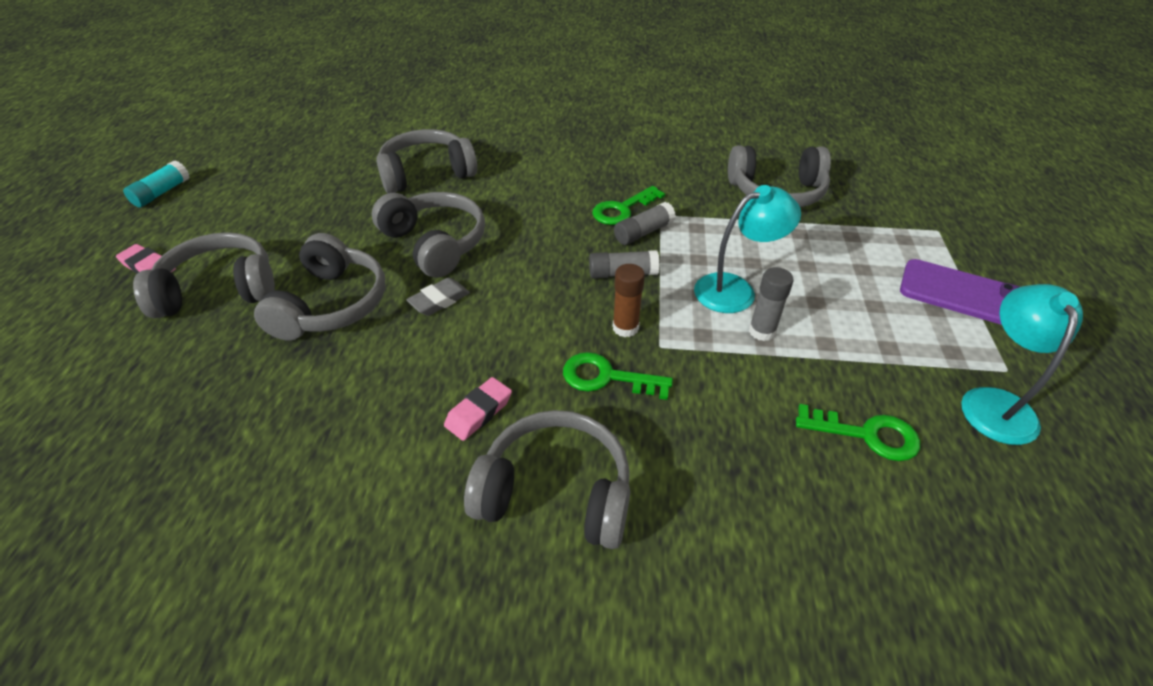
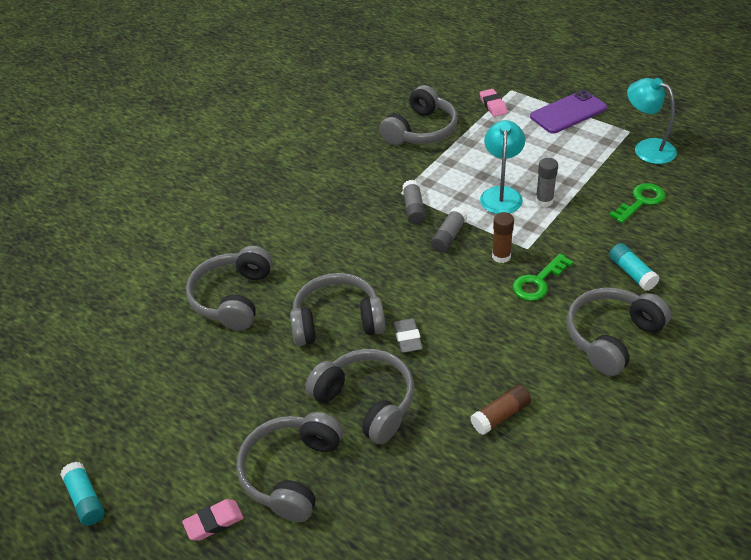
camera: 55 degrees left, 0 degrees up
(356, 421) = (500, 415): none -> brown glue stick
(479, 412) = (530, 351): pink eraser -> pink eraser (493, 105)
(622, 209) = (379, 208): green key -> none
(703, 474) = (631, 273): none -> turquoise glue stick

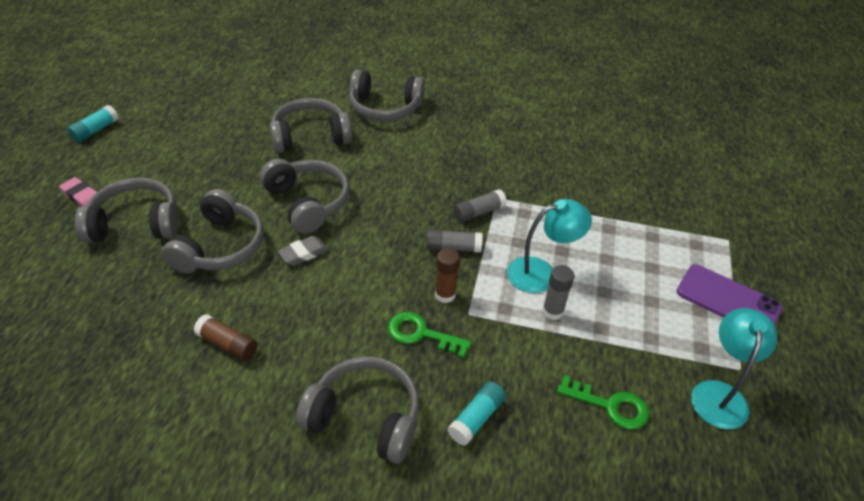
camera: 60 degrees right, 0 degrees up
(421, 130) = (601, 187): grey headphones -> grey headphones (385, 108)
(493, 105) = (687, 231): pink eraser -> none

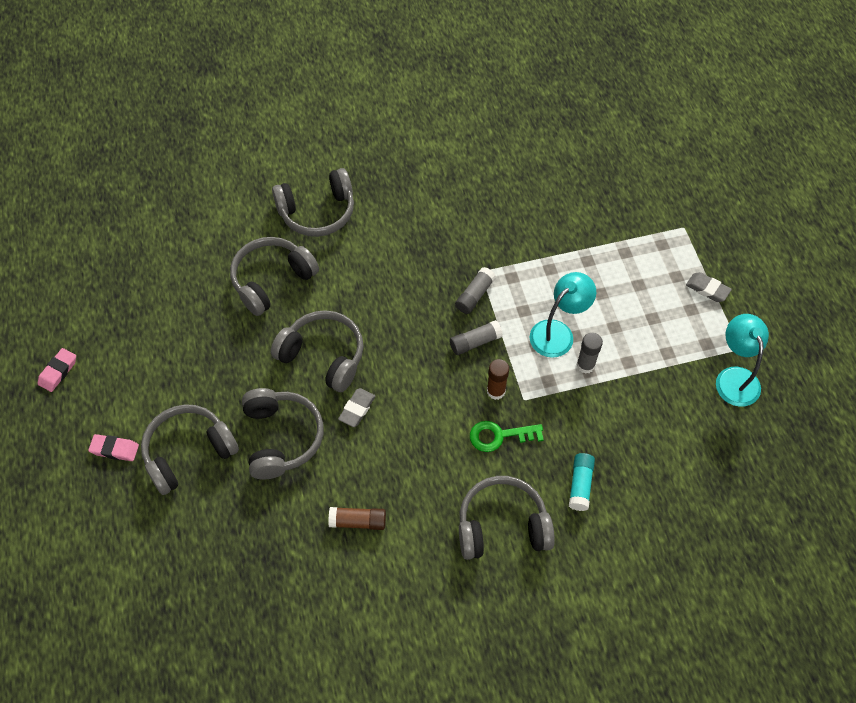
camera: 25 degrees left, 15 degrees up
(95, 130) = (58, 371): turquoise glue stick -> pink eraser
(610, 405) = (665, 426): green key -> none
(728, 300) = (707, 289): purple phone -> grey eraser

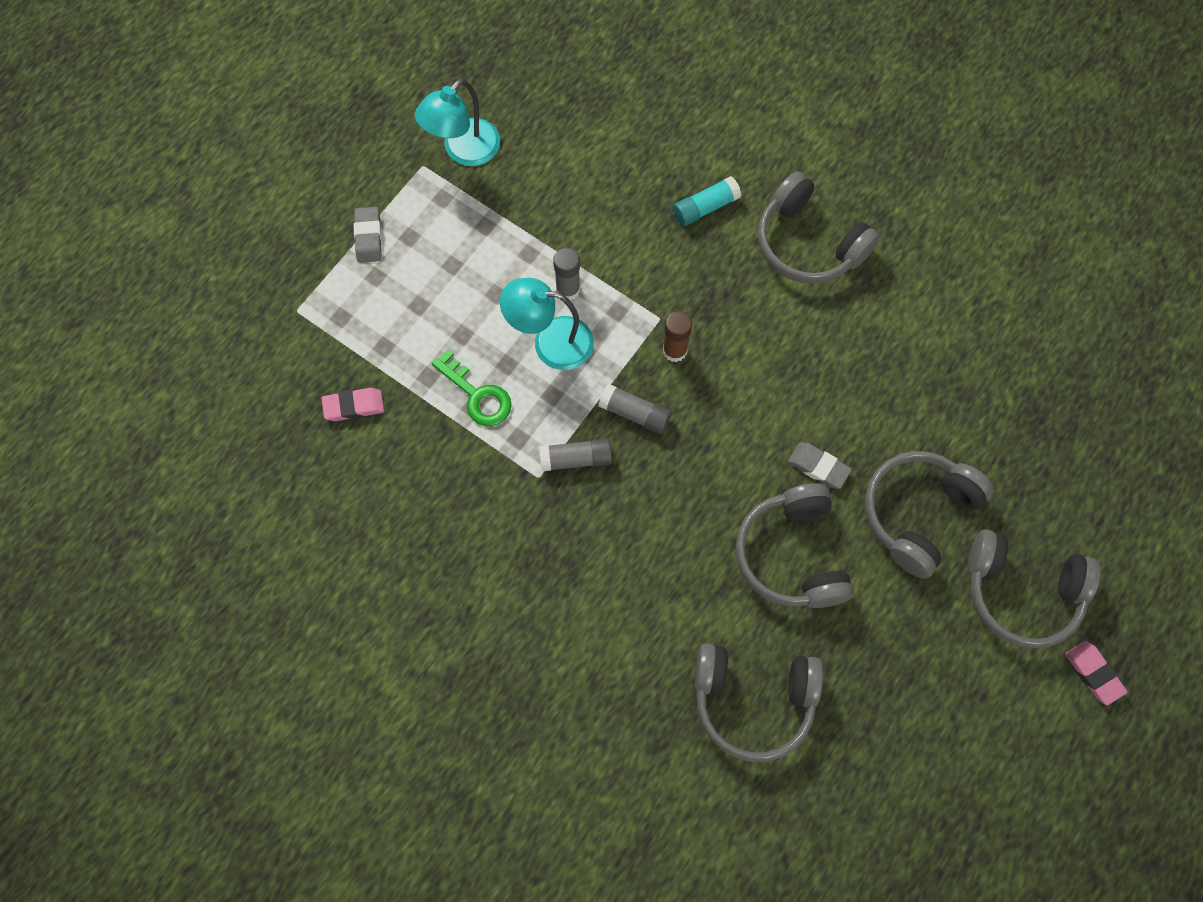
camera: 130 degrees left, 10 degrees up
(58, 371) = (1083, 835): pink eraser -> pink eraser (354, 406)
(317, 212) = (613, 737): grey headphones -> none
(357, 409) = (818, 467): grey eraser -> grey eraser turned 45 degrees clockwise
(358, 521) = (926, 368): brown glue stick -> none
(499, 436) = (721, 311): green key -> green key (477, 395)

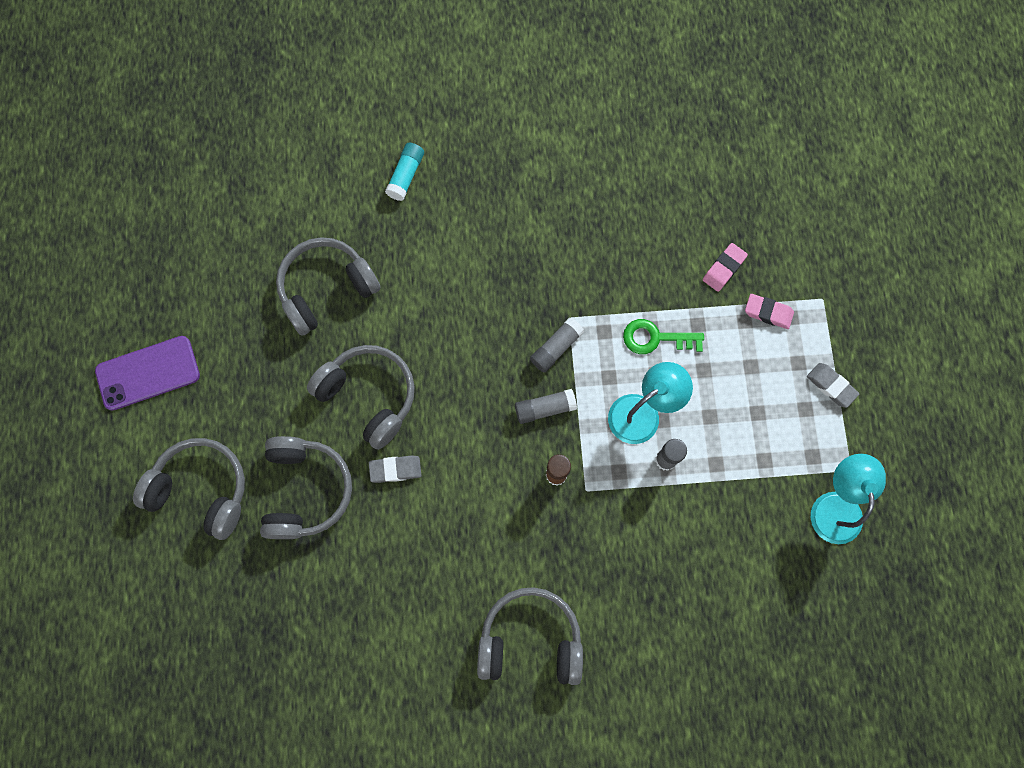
camera: 140 degrees right, 5 degrees up
(705, 207) = (627, 607): turquoise glue stick -> turquoise glue stick (406, 176)
(1004, 759) = (148, 373): none -> purple phone
(1021, 592) = (201, 490): grey headphones -> grey headphones turned 45 degrees clockwise
(1093, 673) = (122, 472): pink eraser -> pink eraser (768, 313)

